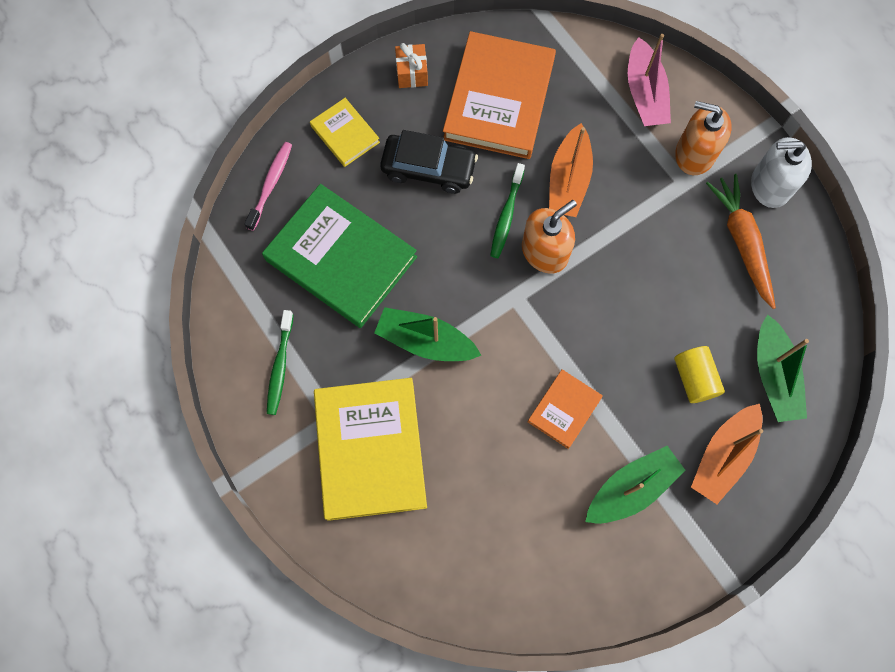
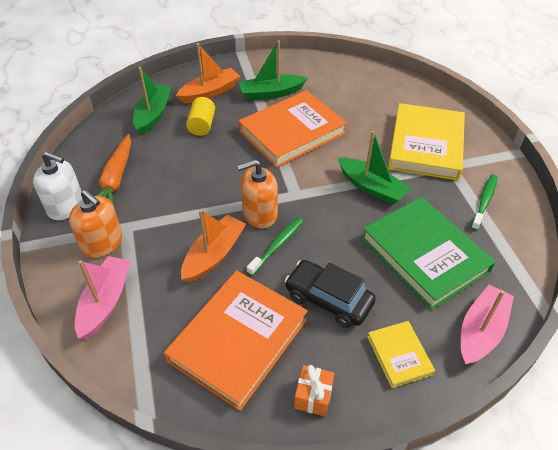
camera: 160 degrees left, 25 degrees down
(270, 185) = (481, 331): pink toothbrush -> pink boat
(564, 409) = (292, 132): orange book -> orange book, size x2.02

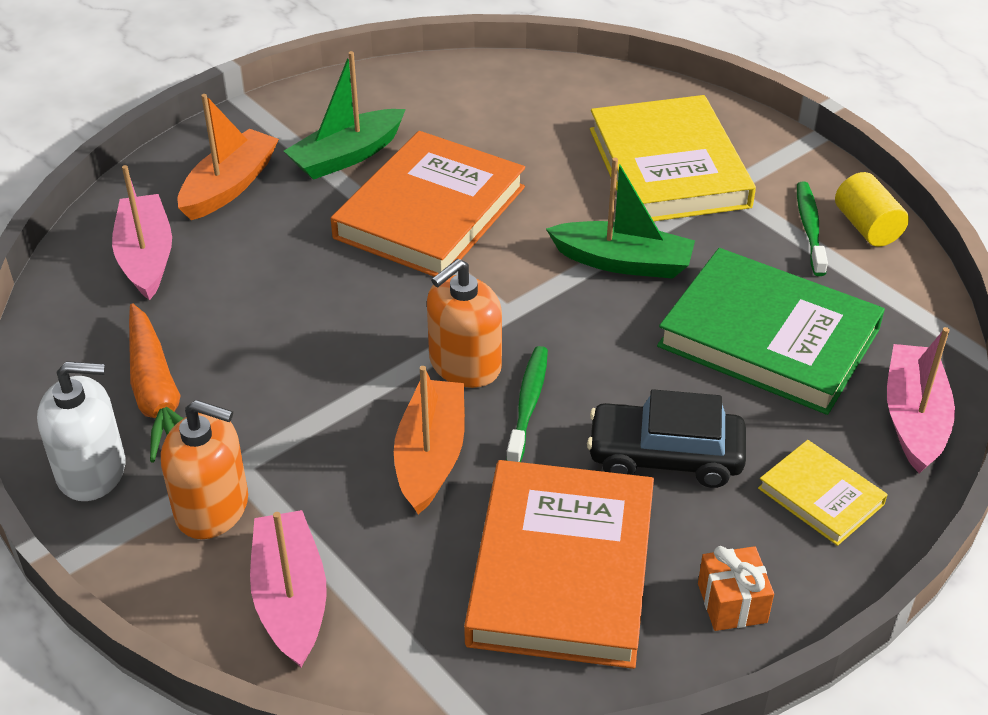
camera: 25 degrees left, 5 degrees down
(153, 114) = (146, 257): green boat -> pink boat
(202, 125) = (255, 248): yellow cylinder -> yellow cylinder (867, 227)

